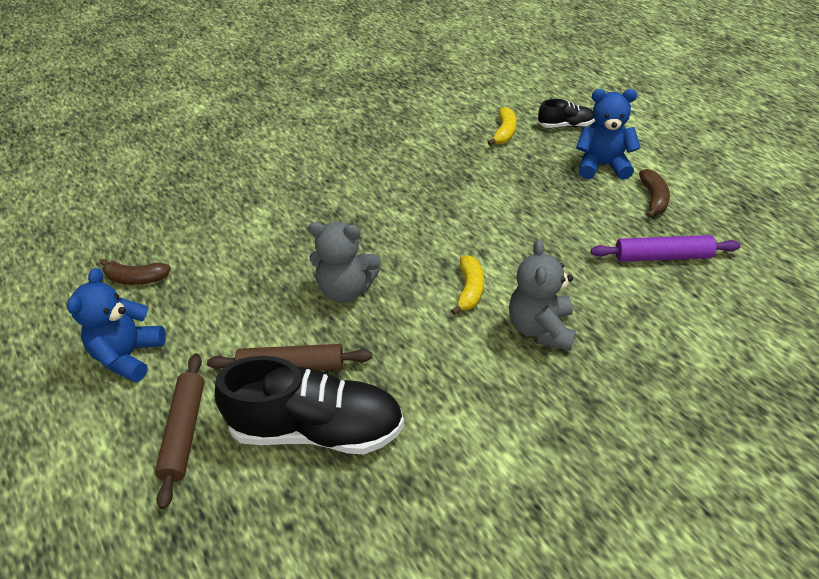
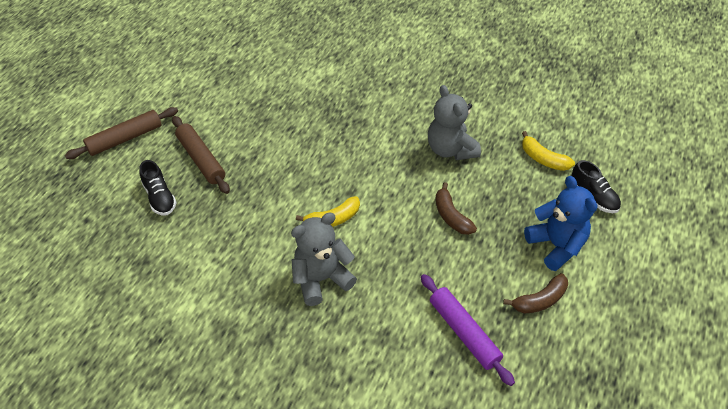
camera: 55 degrees right, 5 degrees up
(129, 356) = (165, 82): blue teddy bear -> none
(136, 278) = (226, 48): brown banana -> brown banana (451, 216)
(317, 429) = (160, 197): black shoe -> black shoe, size x0.48
(346, 289) = (285, 151): grey teddy bear -> grey teddy bear (450, 149)
(504, 132) = (543, 159): yellow banana -> yellow banana turned 60 degrees clockwise

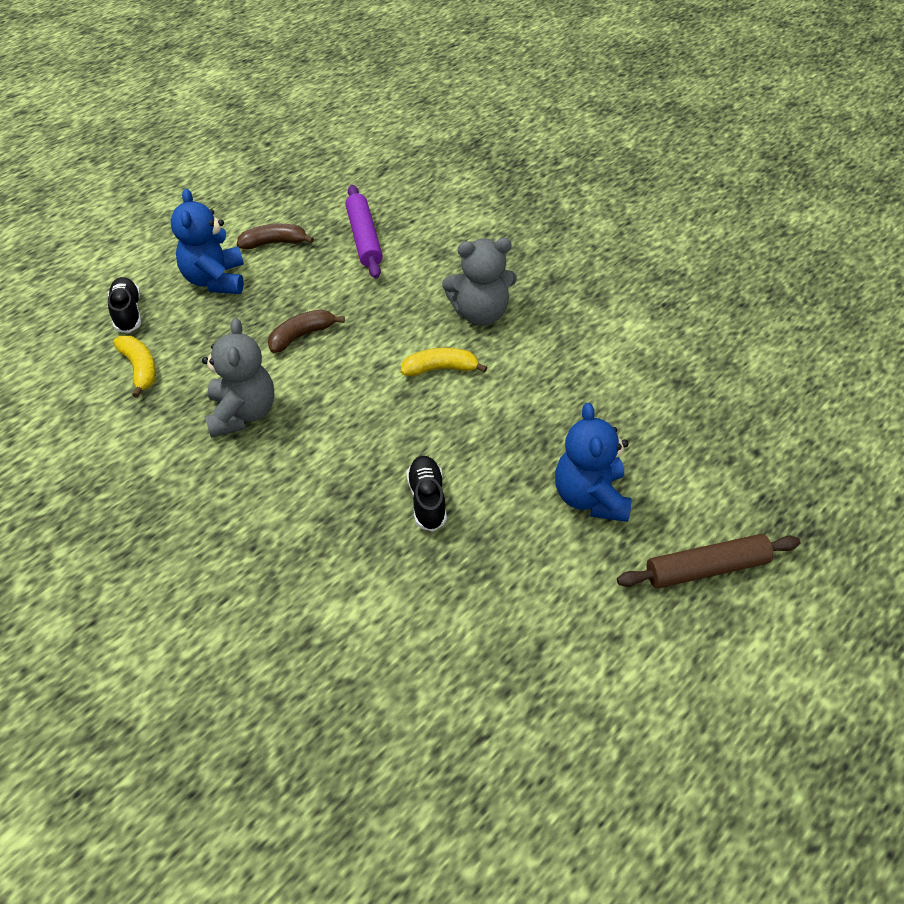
camera: 160 degrees left, 0 degrees up
(160, 197) = (655, 455): black shoe -> black shoe (427, 499)
(201, 159) = (590, 497): brown rolling pin -> blue teddy bear
(451, 216) = (302, 336): brown banana -> brown banana turned 120 degrees counterclockwise

